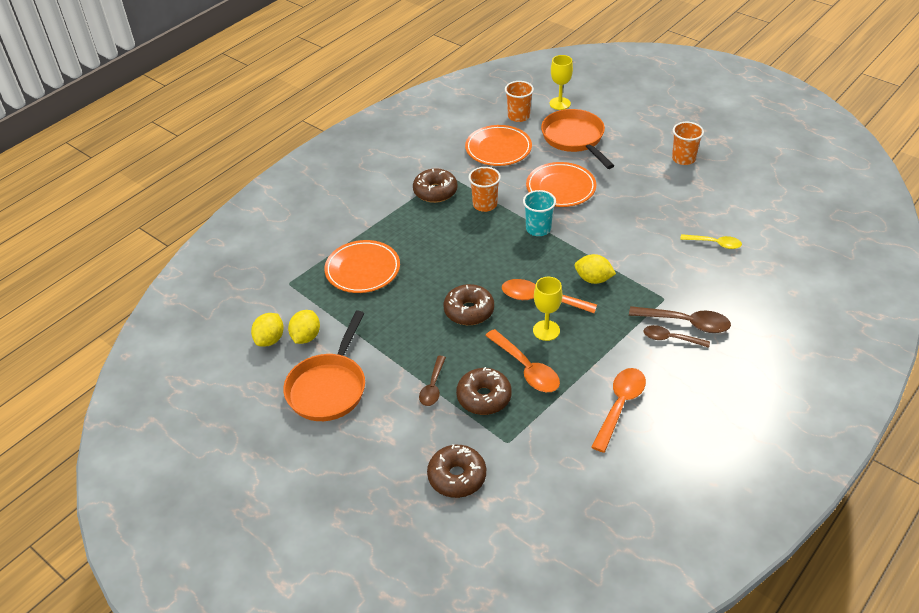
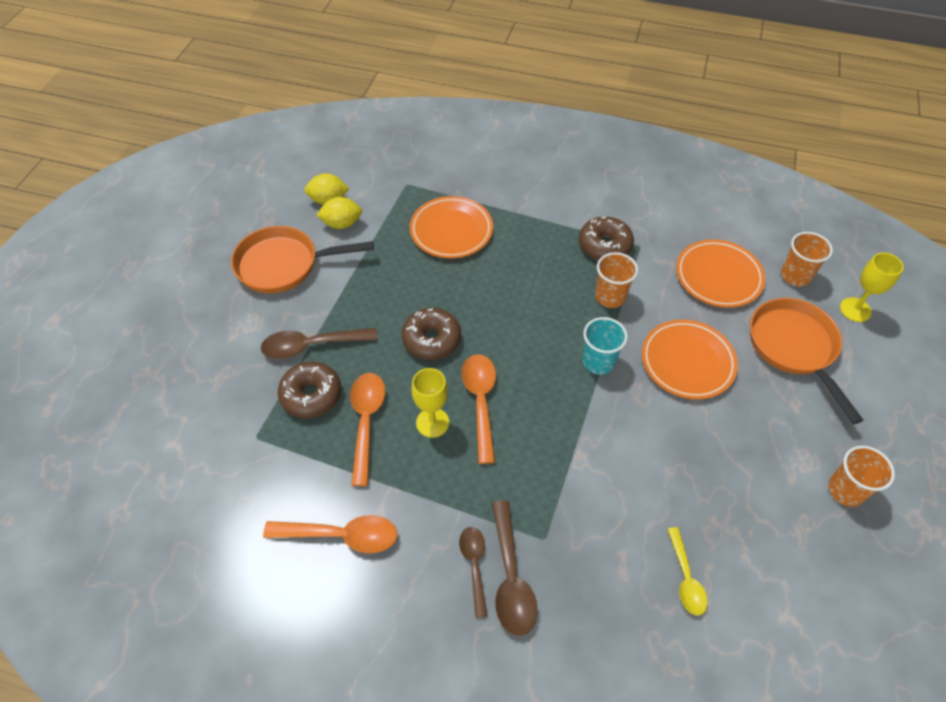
camera: 65 degrees right, 10 degrees up
(433, 387) = (311, 346): brown spoon -> brown spoon, size x1.54
(457, 477) = (199, 407): brown donut -> none
(526, 369) = (366, 421): orange spoon -> orange spoon turned 150 degrees clockwise
(575, 139) = (794, 348): orange pan -> orange pan turned 60 degrees counterclockwise
(593, 279) = (540, 446): yellow lemon -> none

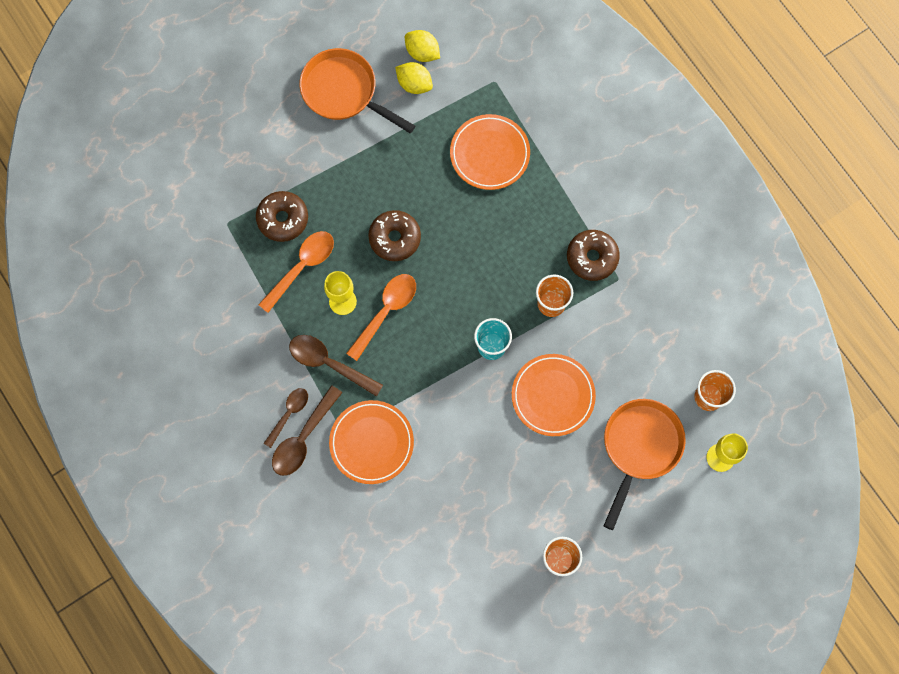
camera: 40 degrees right, 20 degrees up
(311, 346) = (311, 179): brown spoon -> brown spoon (329, 363)
(342, 535) = (228, 332): orange spoon -> none
(686, 578) = (403, 523): yellow spoon -> none
(718, 276) = (649, 351): orange plate -> orange plate (371, 443)

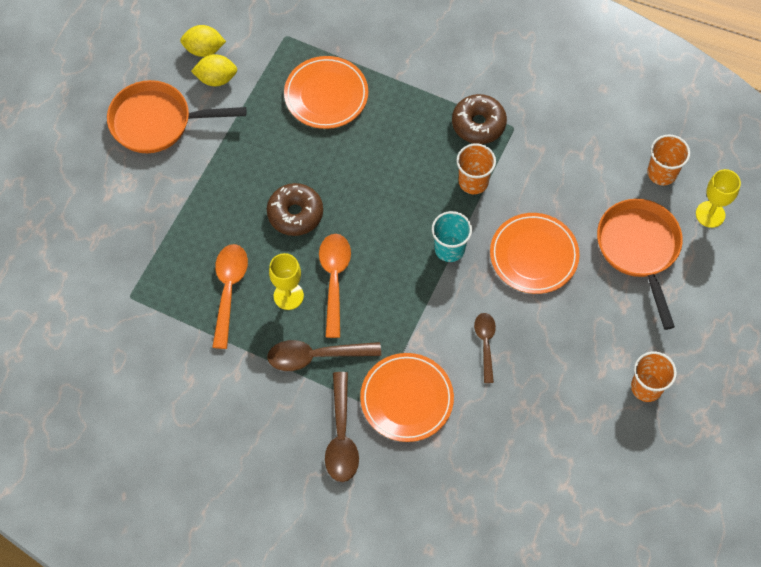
camera: 35 degrees left, 10 degrees down
(283, 219) = (180, 261): brown donut -> none
(289, 413) = (312, 424): brown spoon -> brown spoon (485, 343)

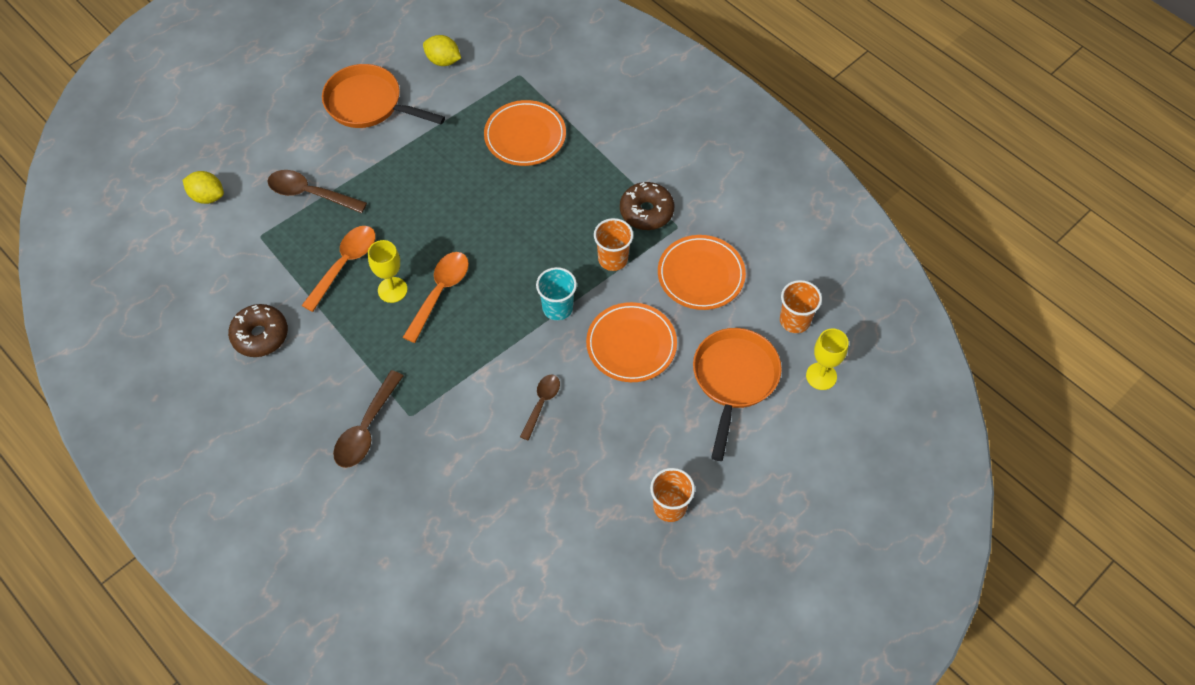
camera: 25 degrees right, 5 degrees down
(216, 79) = (439, 88): yellow lemon -> yellow lemon (207, 196)
(295, 214) = (439, 224): brown donut -> brown donut (260, 335)
(315, 356) = (385, 350): brown spoon -> brown spoon (310, 194)
(406, 399) = (442, 421): orange plate -> orange plate (701, 275)

